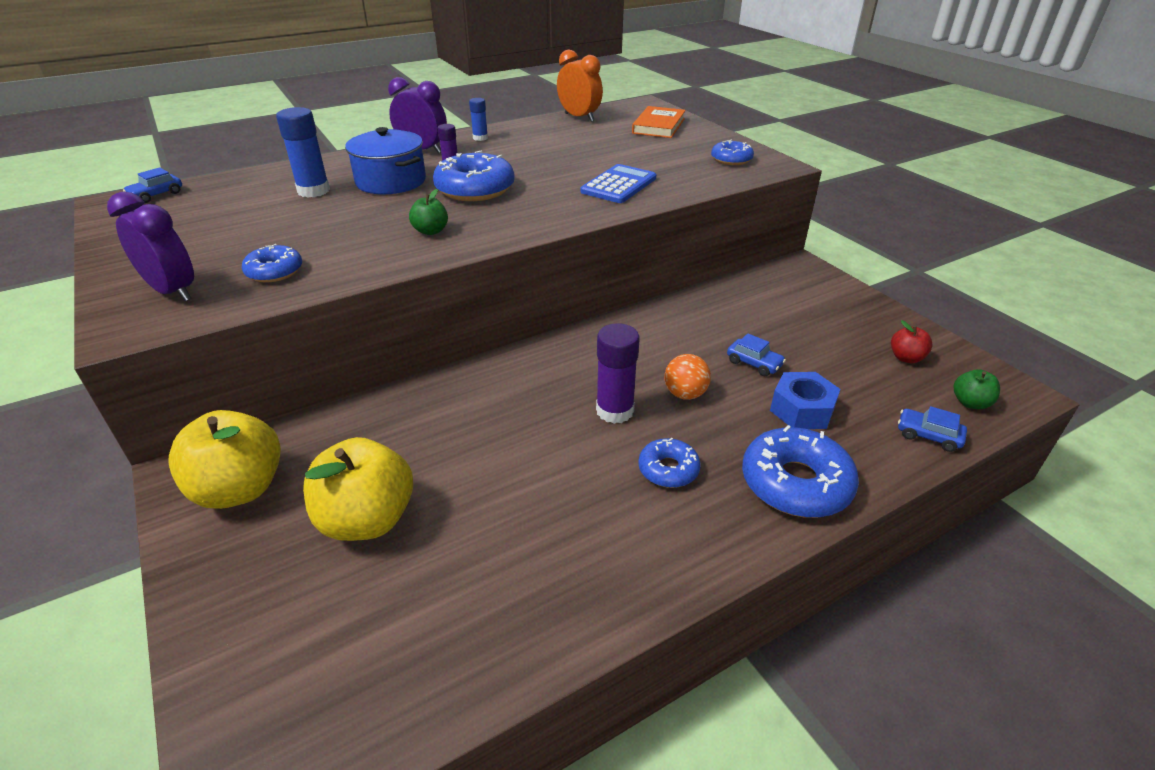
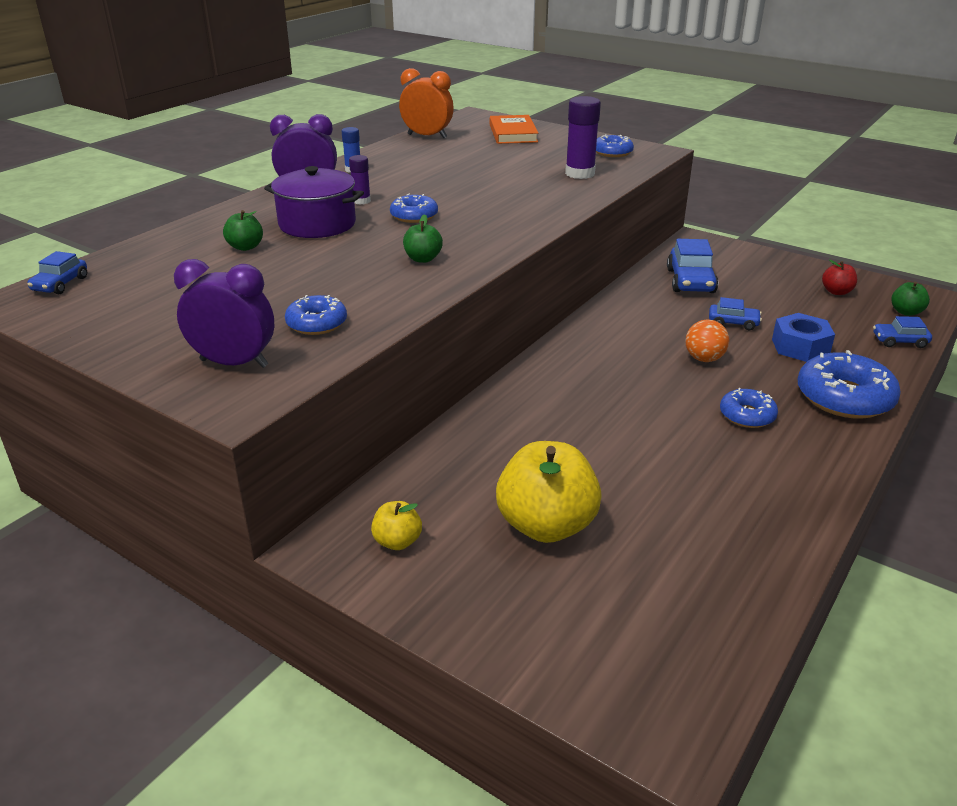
camera: 25 degrees left, 5 degrees down
(240, 489) = (397, 541): yellow apple -> yellow apple, size x0.48
(313, 191) = (245, 247): blue glue stick -> green apple
(391, 181) = (317, 224): blue pot -> purple pot
(475, 189) = (414, 216): blue donut -> blue donut, size x0.57
(615, 410) = (662, 386): purple glue stick -> purple glue stick (580, 174)
(618, 185) = (543, 189): blue calculator -> none
(753, 308) = (690, 281): none -> blue car

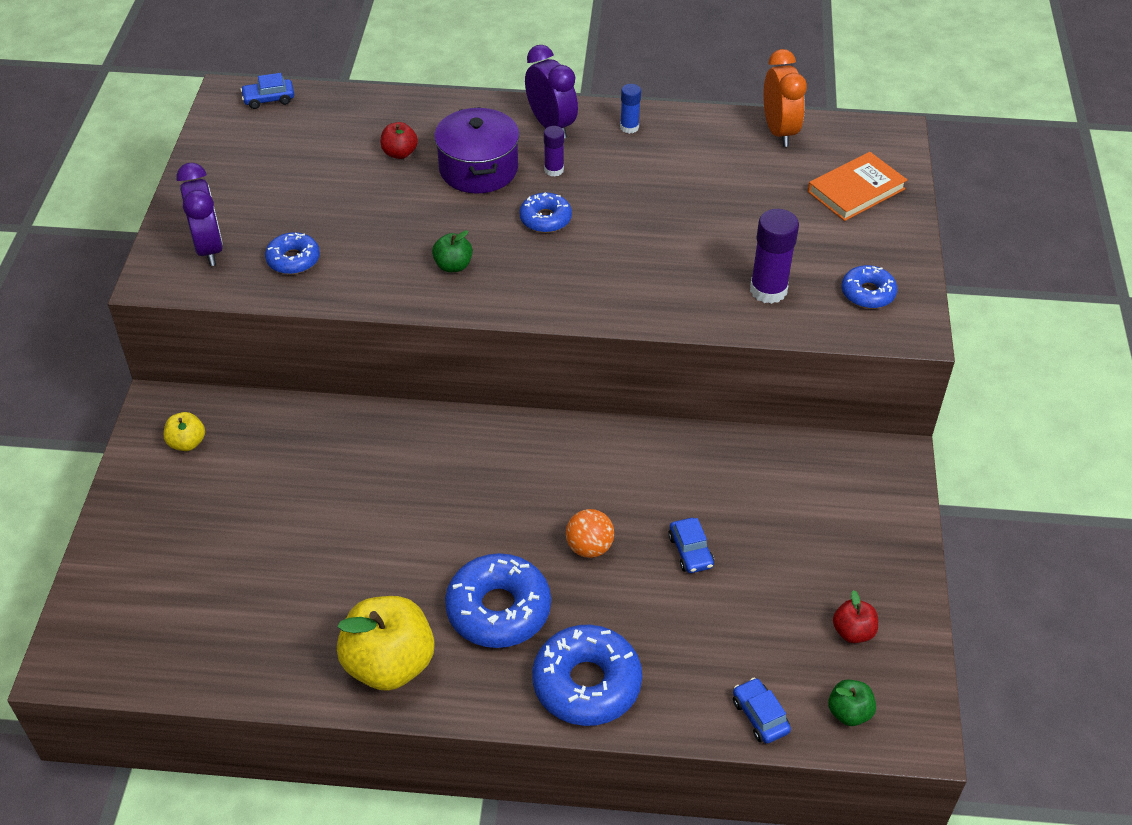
camera: 60 degrees right, 15 degrees up
(245, 247) = (399, 153): green apple -> red apple
(546, 525) = (250, 520): yellow apple -> yellow apple (389, 664)
(690, 281) = (768, 486): blue car -> none
(747, 415) = (498, 609): blue donut -> blue donut, size x1.76
(800, 347) = (675, 623): blue nut -> none

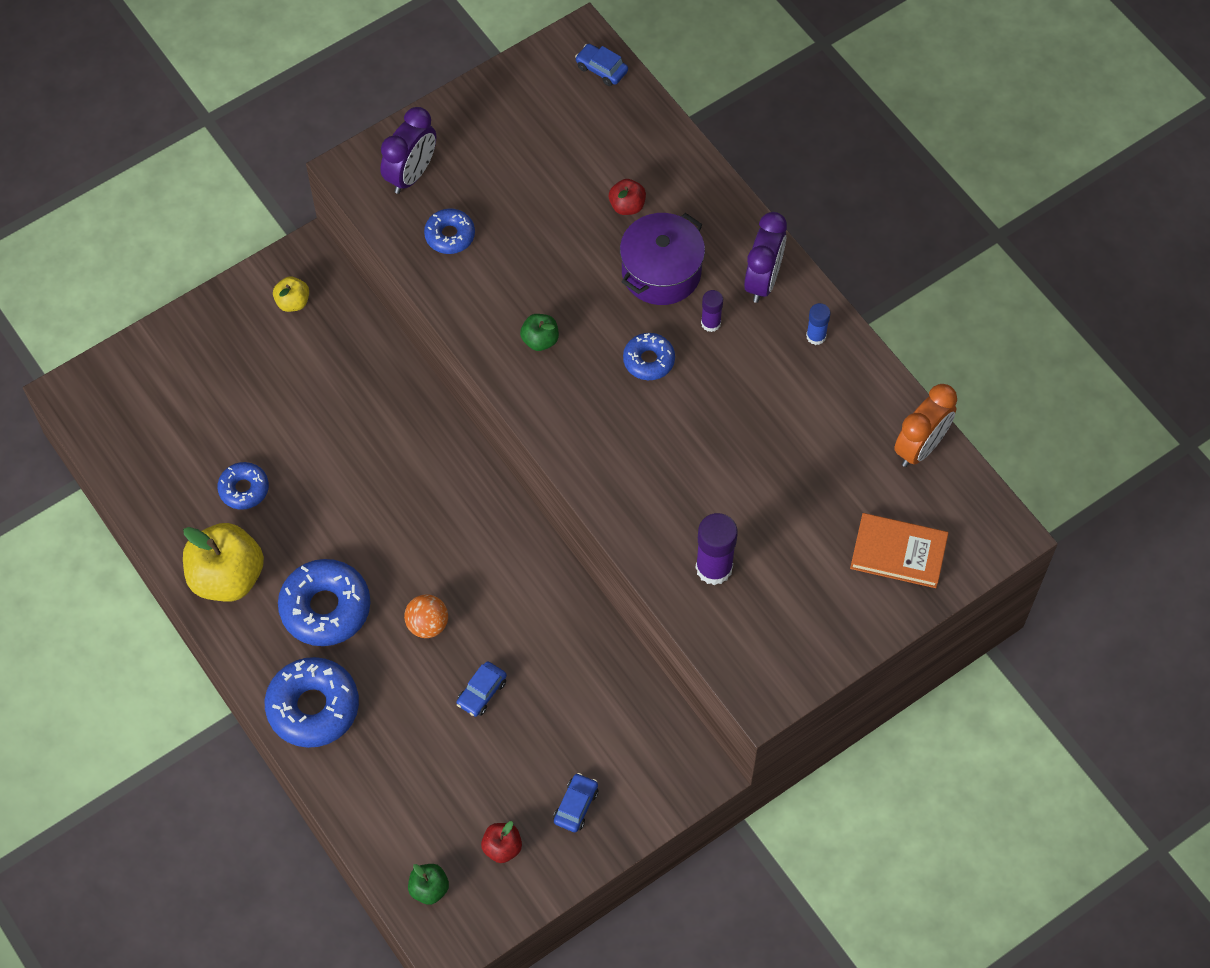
camera: 50 degrees right, 15 degrees up
(760, 716) = (378, 833): blue car -> blue car (576, 806)
(867, 293) = (777, 639): blue donut -> blue donut (244, 489)

